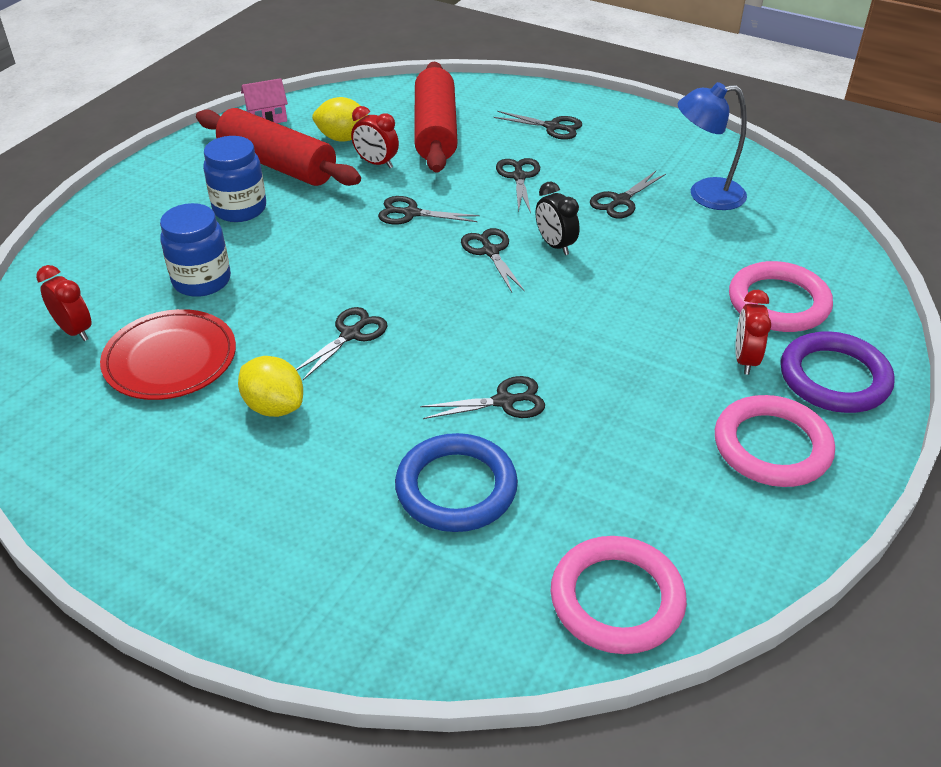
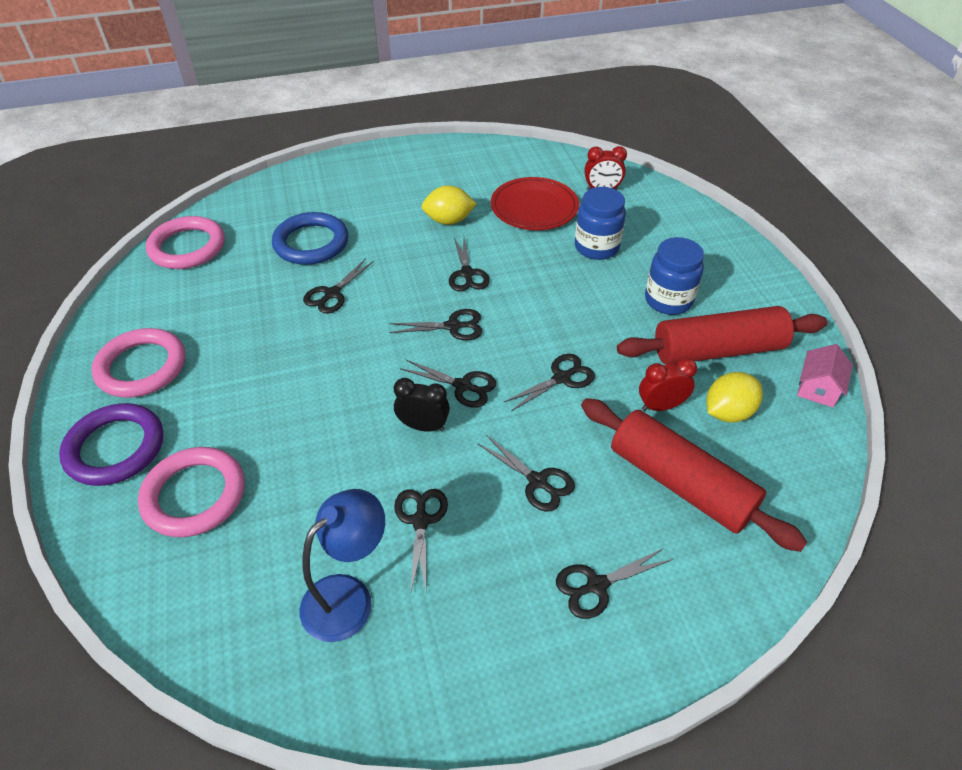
camera: 135 degrees right, 5 degrees up
(434, 297) = (453, 326): none -> black scissors
(745, 360) = (194, 420): red clock -> none

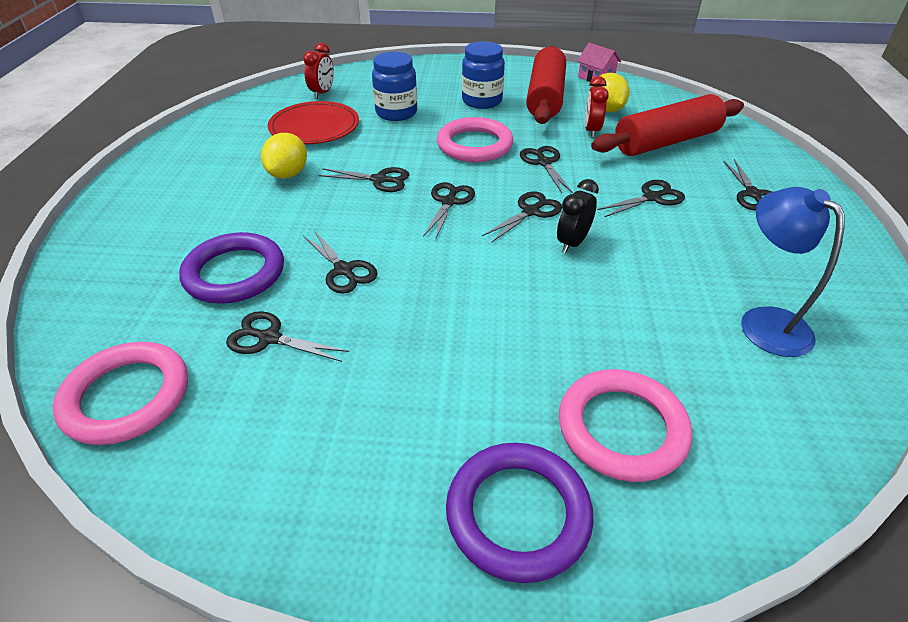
camera: 70 degrees left, 5 degrees down
(142, 367) = (366, 472): pink ring -> pink ring (474, 145)
(311, 243) = (234, 273): blue ring -> purple ring
(420, 521) = (683, 264): black scissors -> black scissors (269, 338)

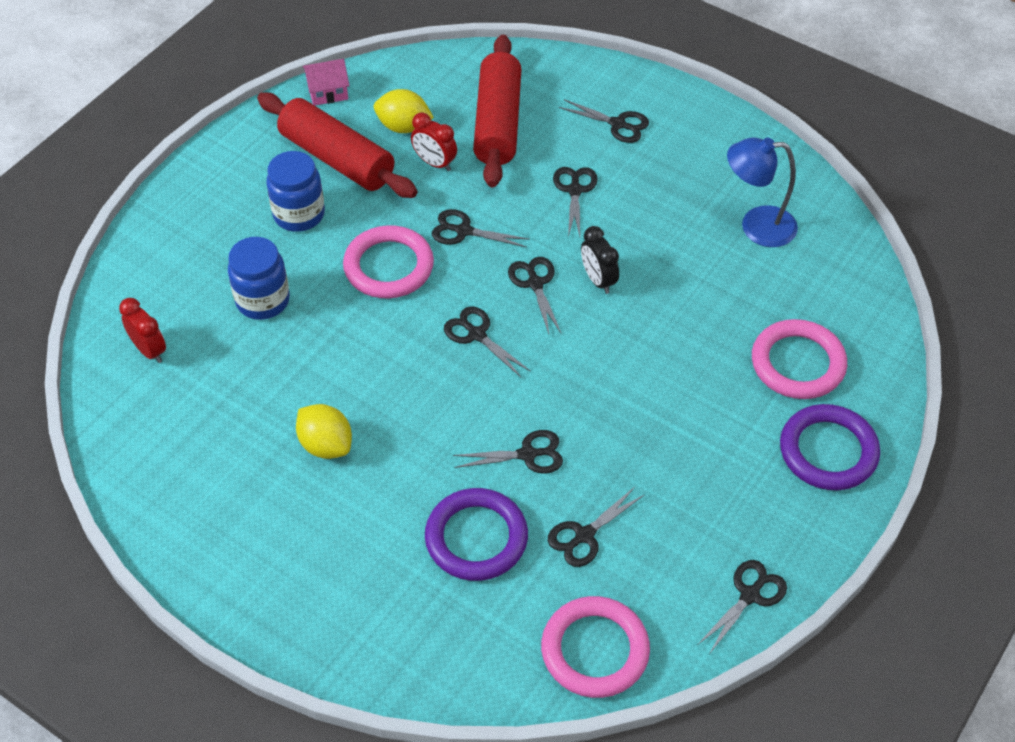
camera: 60 degrees left, 10 degrees up
(314, 127) = (235, 388): red plate -> none
(379, 180) = (397, 372): black scissors -> black scissors (750, 595)

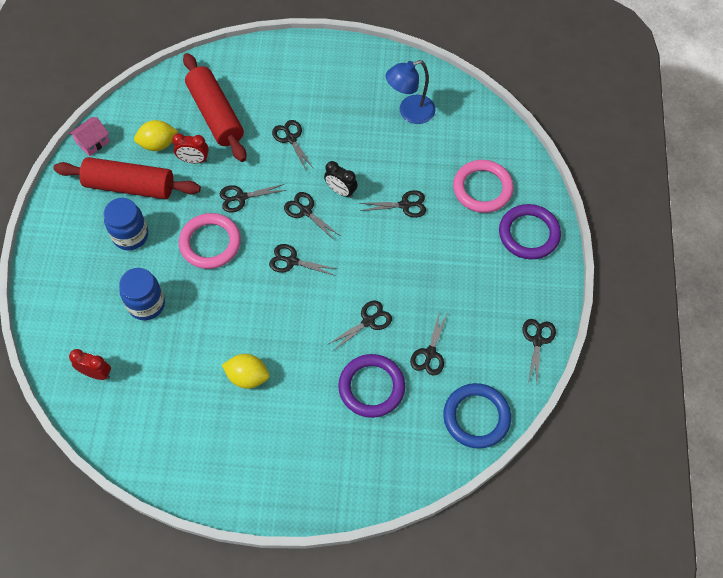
camera: 30 degrees left, 10 degrees up
(595, 650) = (476, 417): pink ring -> blue ring
(618, 124) = (289, 82): black scissors -> black scissors (405, 205)

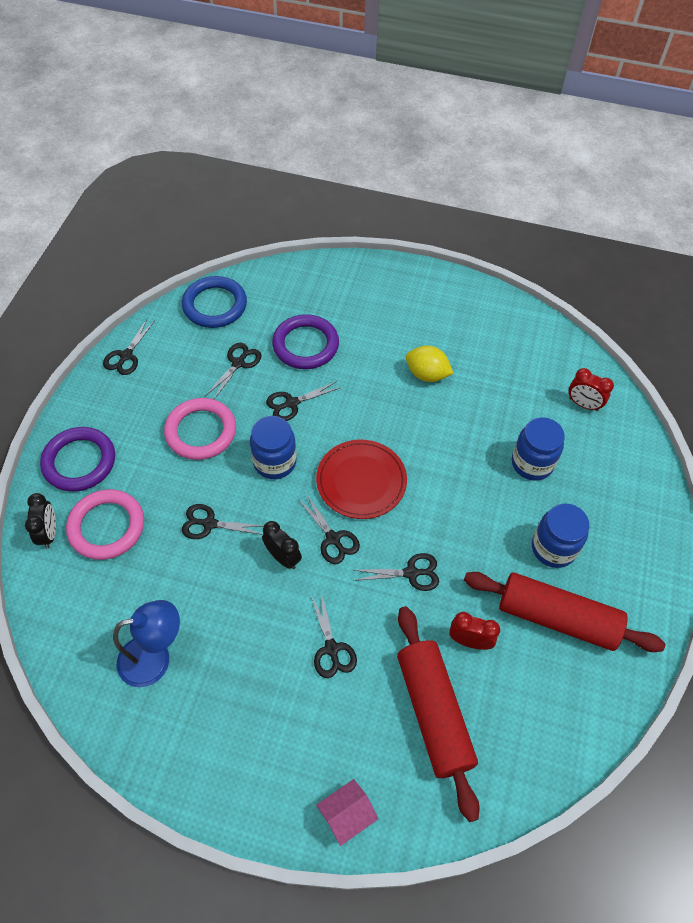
camera: 170 degrees left, 5 degrees down
(93, 142) = (614, 700): pink house -> pink house (346, 815)
(158, 144) = (519, 677): yellow lemon -> none
(210, 243) = (455, 520): pink ring -> pink ring (201, 431)
(292, 261) = (361, 481): black scissors -> red plate
(368, 264) = (275, 462): none -> blue jar
(523, 176) = (49, 533): none -> black clock

